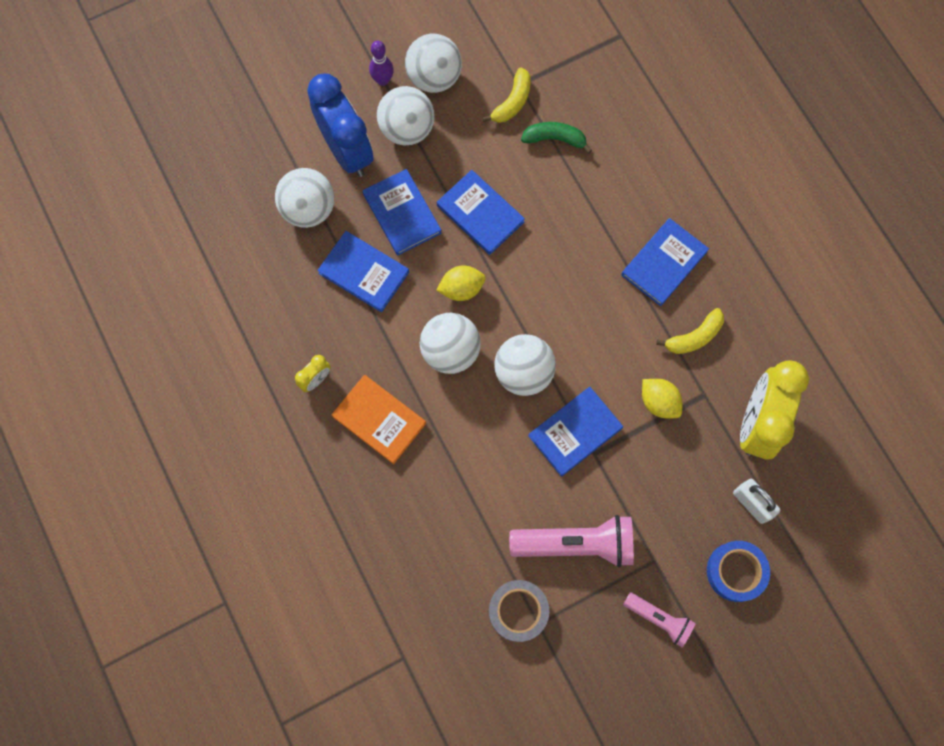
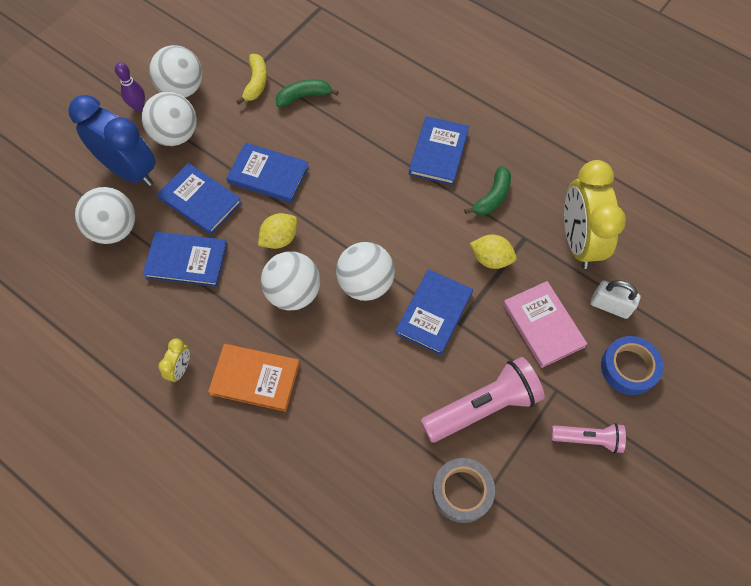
camera: 25 degrees left, 10 degrees down
(675, 492) = (543, 325): none -> pink book
(694, 337) = (492, 197): yellow banana -> green banana

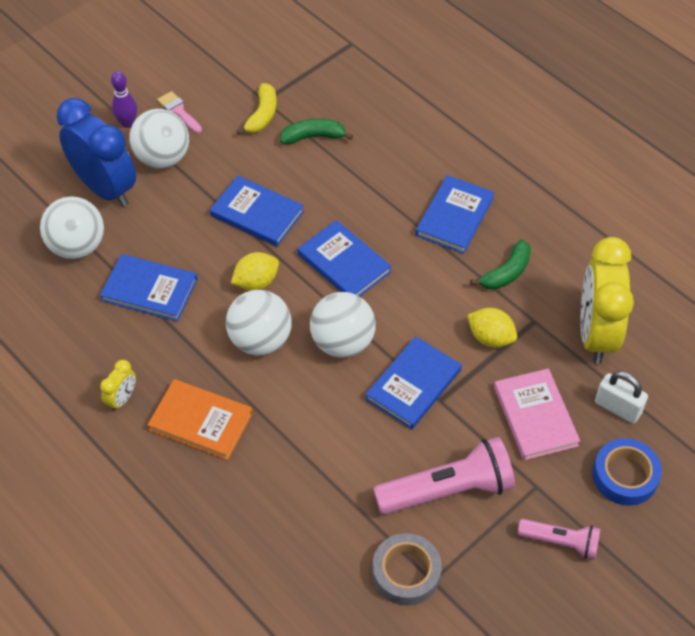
camera: 10 degrees right, 10 degrees down
(182, 89) = (178, 111): white ball -> pink brush
(200, 200) = (176, 230): blue book -> blue book (344, 263)

